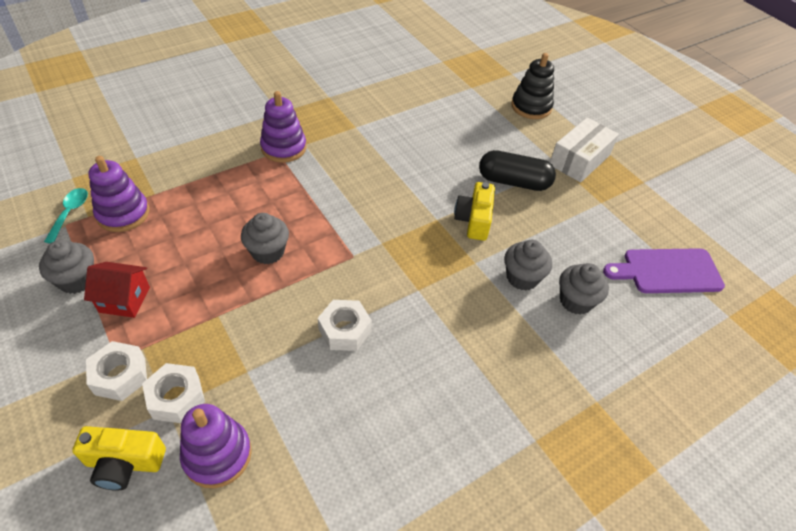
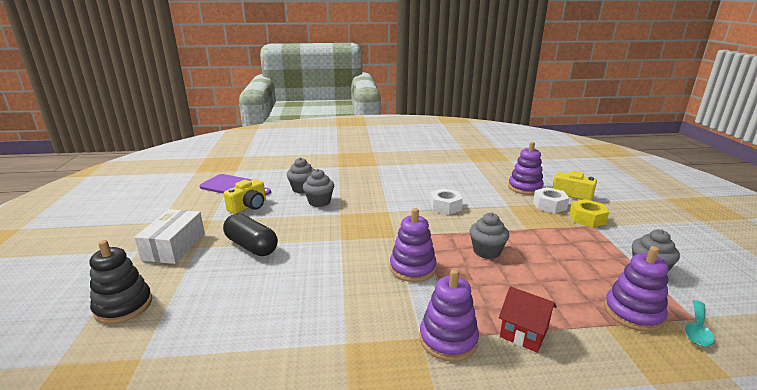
camera: 150 degrees left, 25 degrees down
(120, 376) = (587, 219): white nut -> yellow nut
(124, 299) = (600, 250): red house -> red house (524, 333)
(339, 203) = (412, 268): none -> purple stacking toy
(474, 220) = (314, 232): yellow camera -> yellow camera (248, 206)
(579, 160) = (174, 246): white box -> white box turned 60 degrees counterclockwise

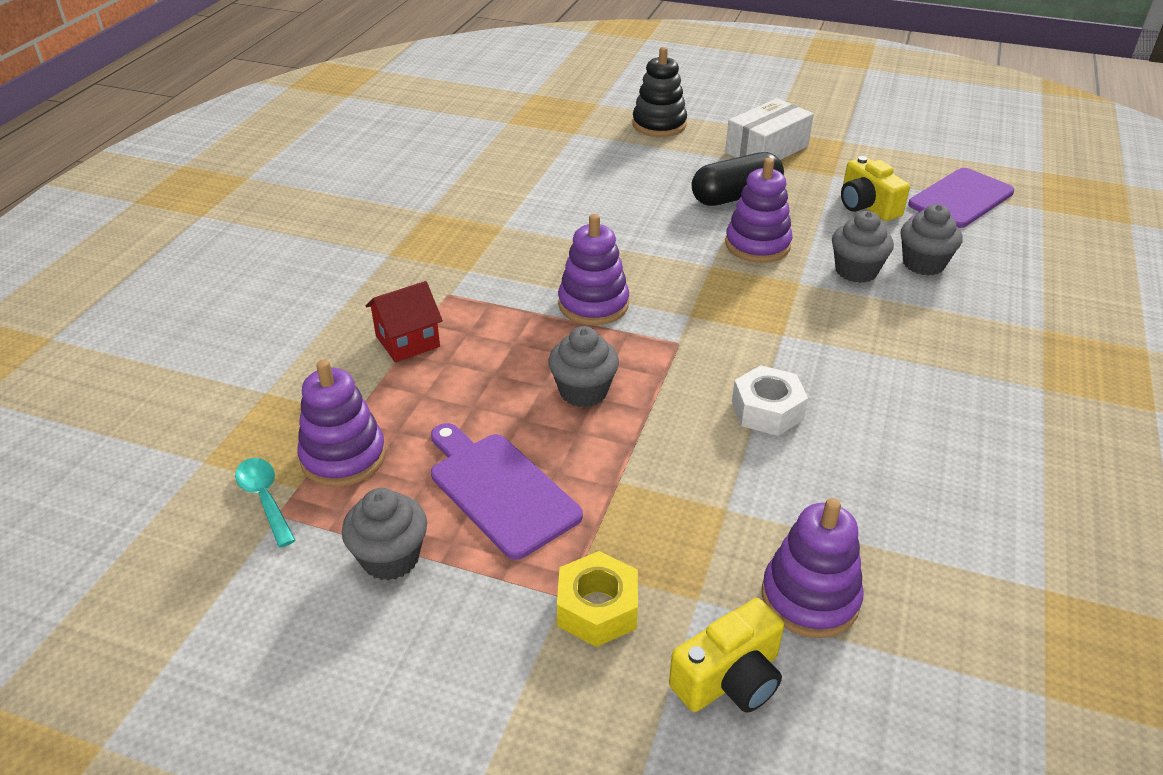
camera: 115 degrees right, 15 degrees up
(174, 246) = (767, 149): white box -> white box turned 75 degrees counterclockwise
(448, 339) = (449, 286): purple stacking toy -> purple stacking toy (757, 245)
(549, 205) = (692, 582): white nut -> none
(574, 255) = (500, 490): none -> purple cutting board

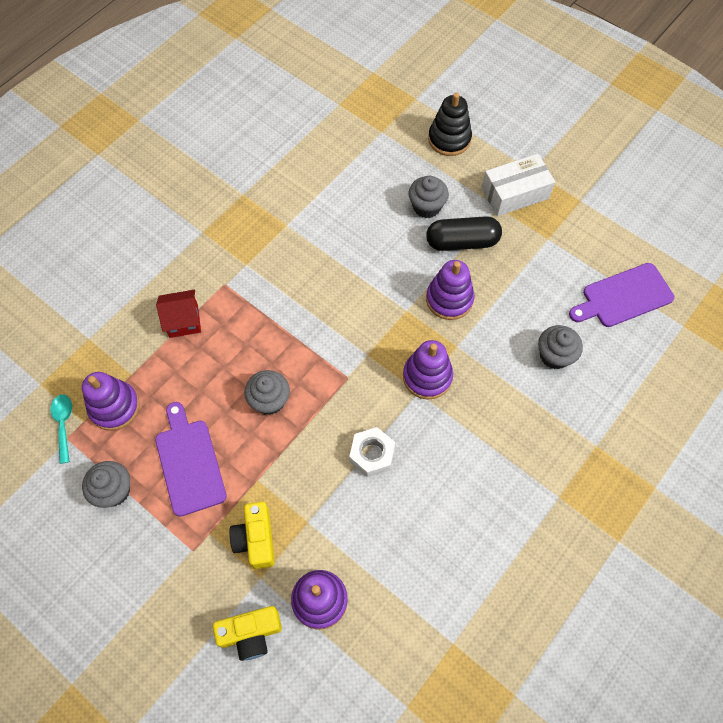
camera: 20 degrees right, 25 degrees up
(593, 304) = (311, 324): purple stacking toy -> purple stacking toy (427, 376)
(597, 608) = (205, 564): yellow nut -> none
(856, 271) = (502, 348): grey cupcake -> grey cupcake (426, 207)
(867, 206) = (552, 282): yellow camera -> yellow camera (256, 539)

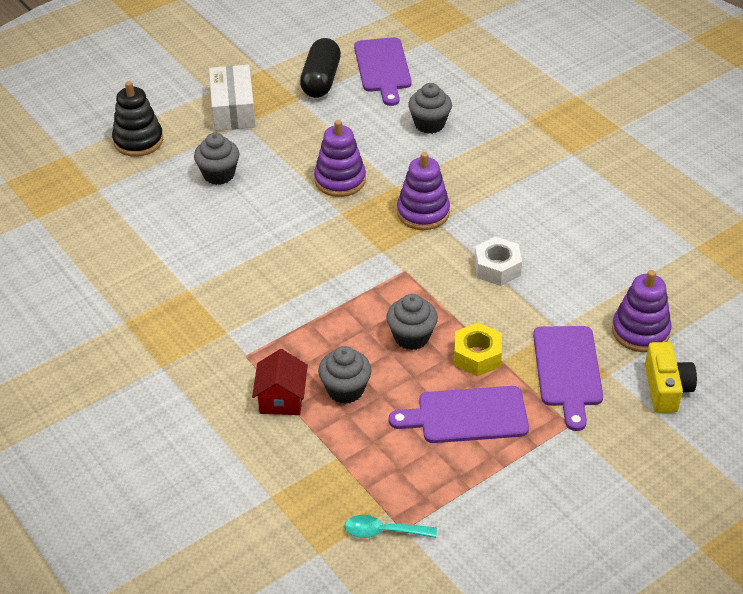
camera: 75 degrees left, 20 degrees down
(114, 407) = (375, 478): purple stacking toy -> none
(114, 491) = (483, 488): grey cupcake -> grey cupcake (345, 390)
(256, 539) = (568, 371): yellow camera -> purple cutting board
(258, 458) = (477, 356): none -> yellow nut
(462, 242) = (275, 157): black capsule -> black capsule (321, 80)

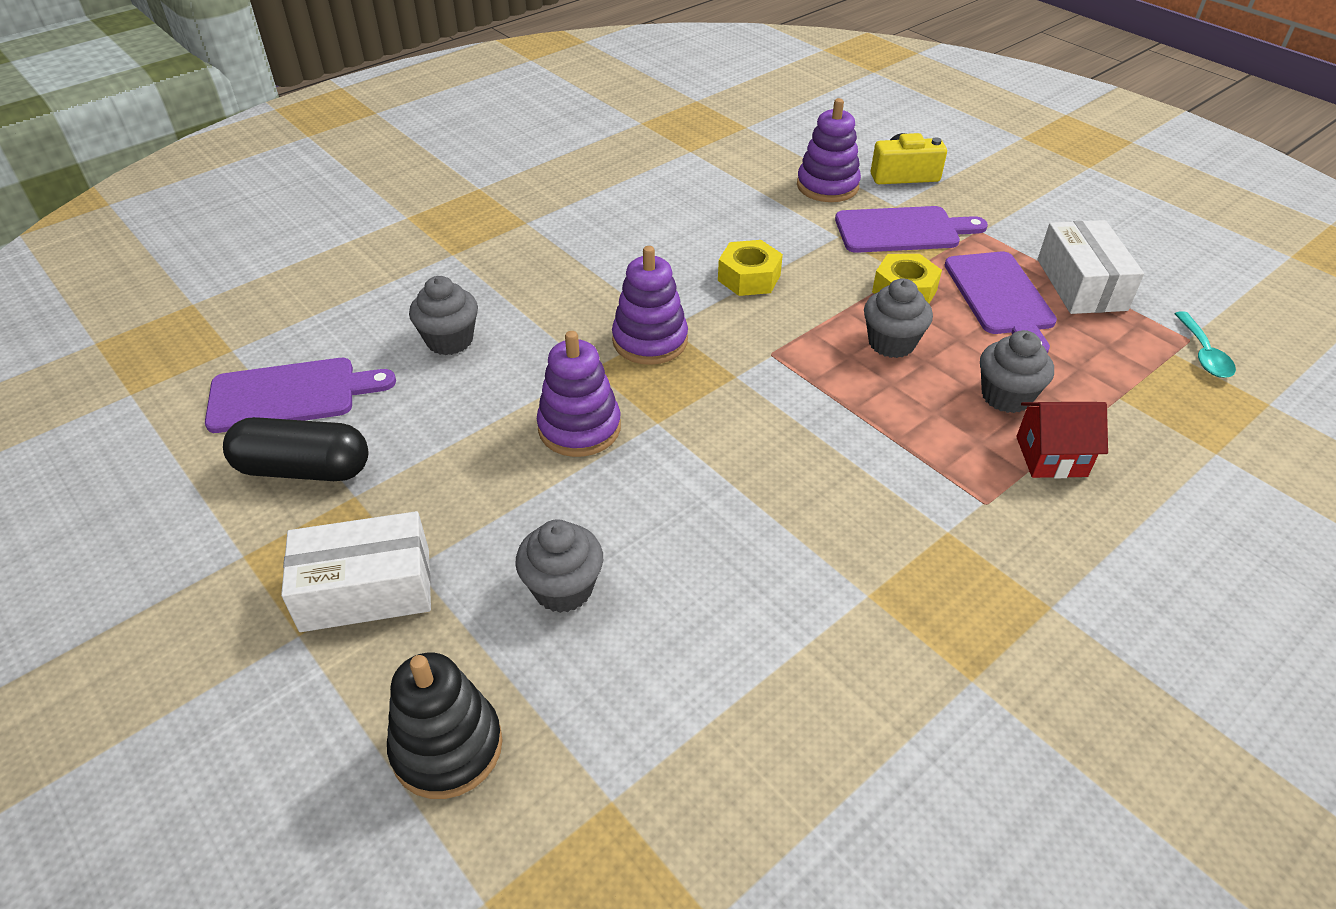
camera: 95 degrees left, 0 degrees up
(484, 476) = (1081, 284): none -> white box
(497, 268) = (749, 278): white nut -> yellow nut

